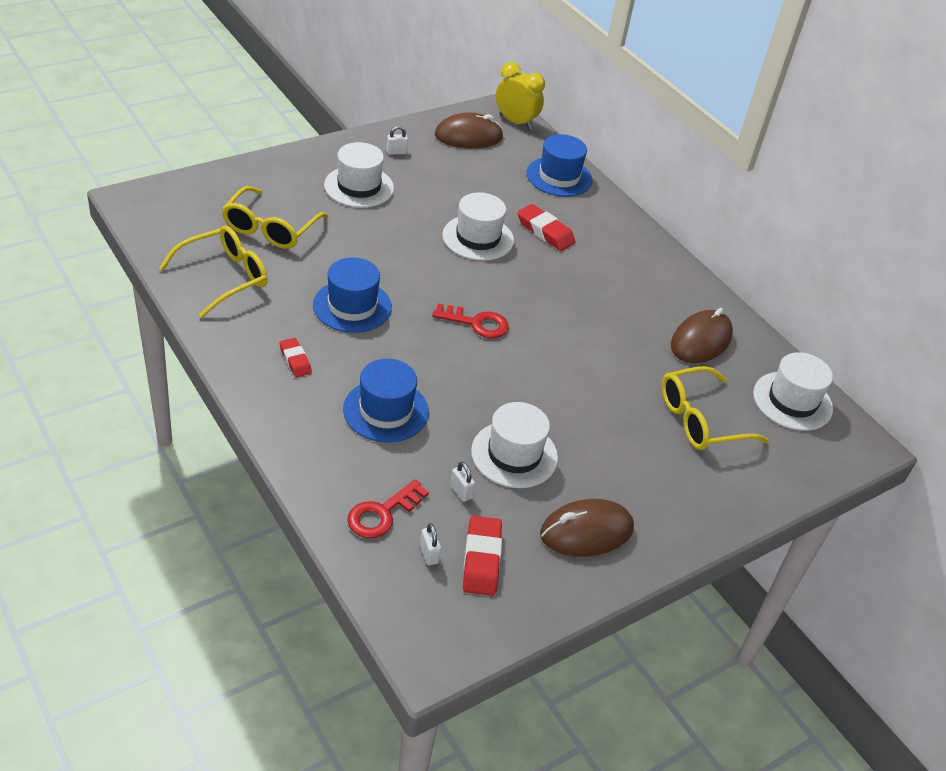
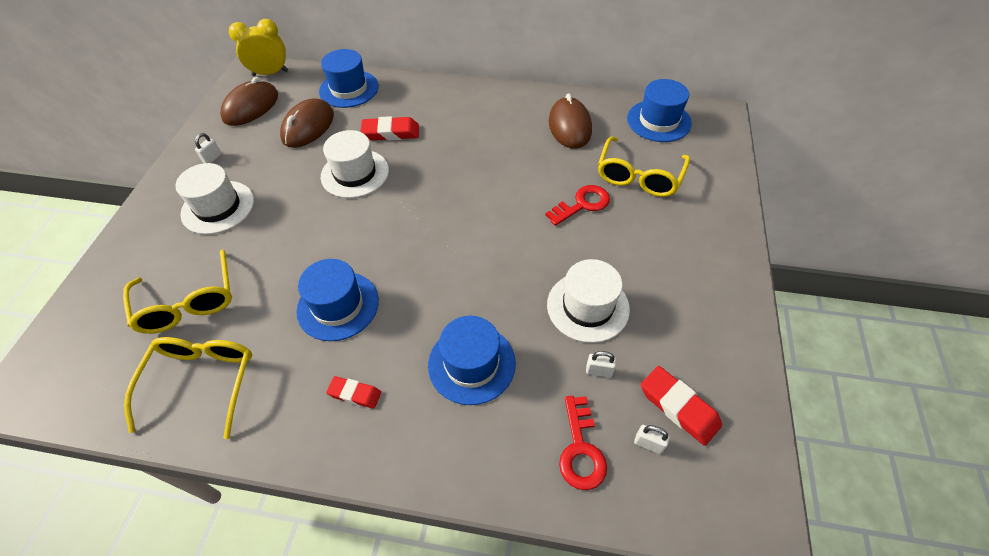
camera: 40 degrees left, 10 degrees up
(476, 323) = (437, 235): red key -> red key (582, 204)
(586, 532) = (695, 315): brown mouse -> brown mouse (308, 127)
(792, 401) = (658, 121): white hat -> blue hat

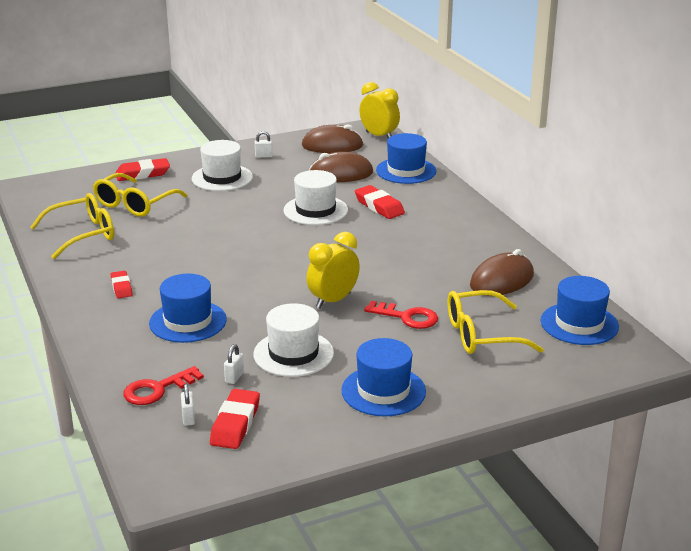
camera: 55 degrees right, 25 degrees down
(130, 266) = (143, 174): none -> red eraser
(338, 305) = (185, 253): blue hat -> blue hat (383, 391)
(520, 237) = (333, 300): none -> yellow clock
(599, 371) = (234, 377): white padlock -> white padlock turned 45 degrees clockwise

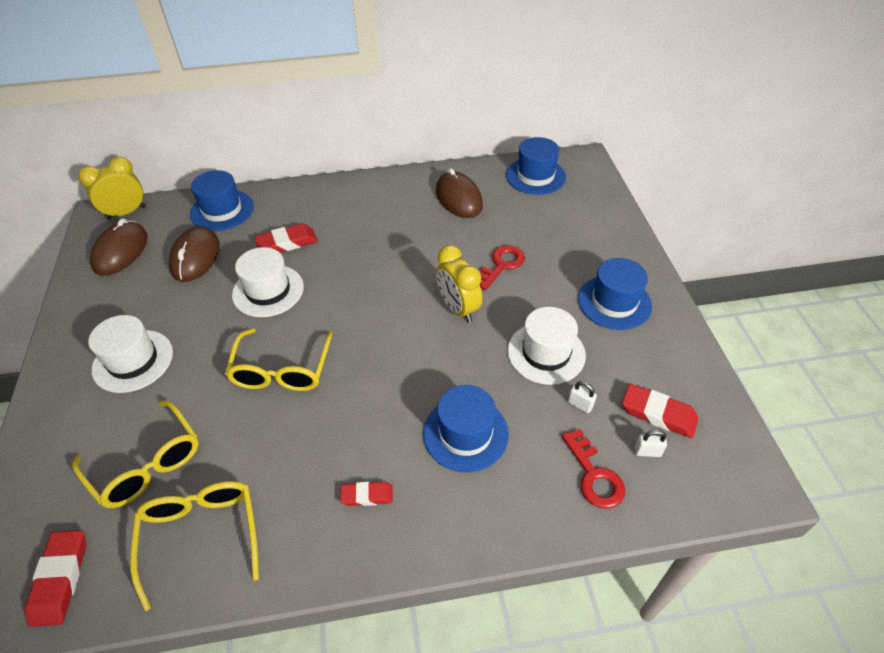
camera: 75 degrees left, 20 degrees up
(143, 174) = (59, 447): red eraser -> red eraser (60, 579)
(263, 156) = (102, 313): white padlock -> none
(481, 335) = (540, 228): yellow glasses -> yellow glasses (281, 370)

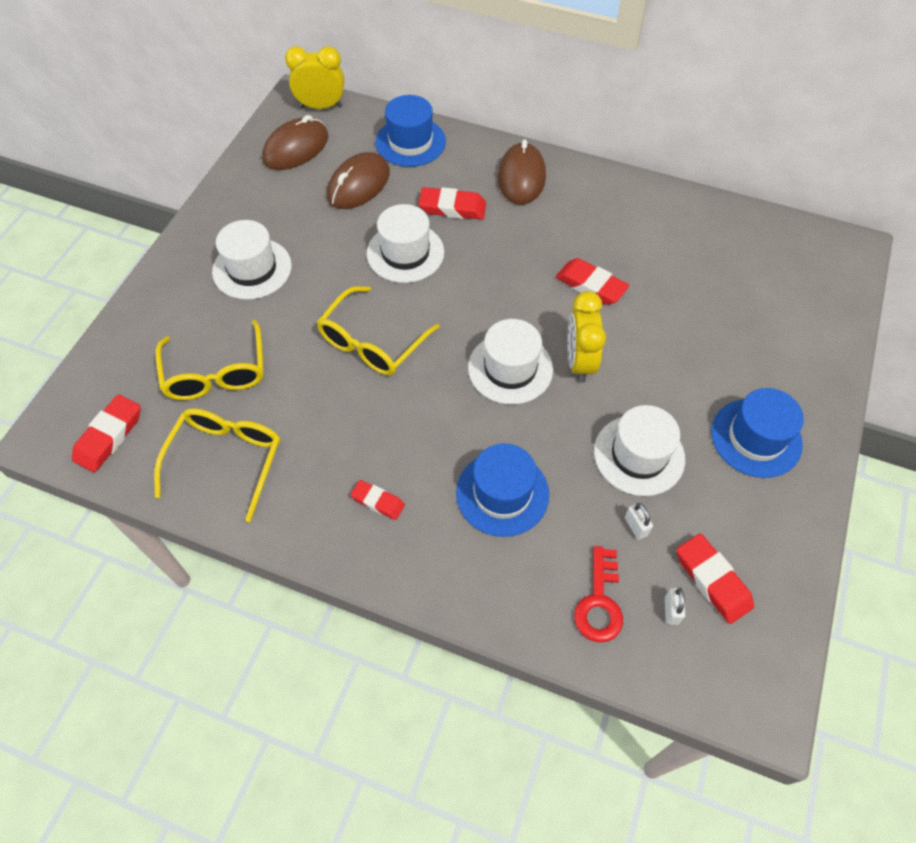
camera: 30 degrees right, 10 degrees up
(409, 337) = (510, 368): none -> white hat
(430, 253) = (590, 285): none -> red eraser
(458, 198) = (664, 234): brown mouse -> brown mouse (521, 177)
(501, 265) = (658, 335): red key -> none
(535, 176) = (774, 244): blue hat -> none
(647, 452) = (671, 610): white padlock -> white padlock turned 60 degrees clockwise

